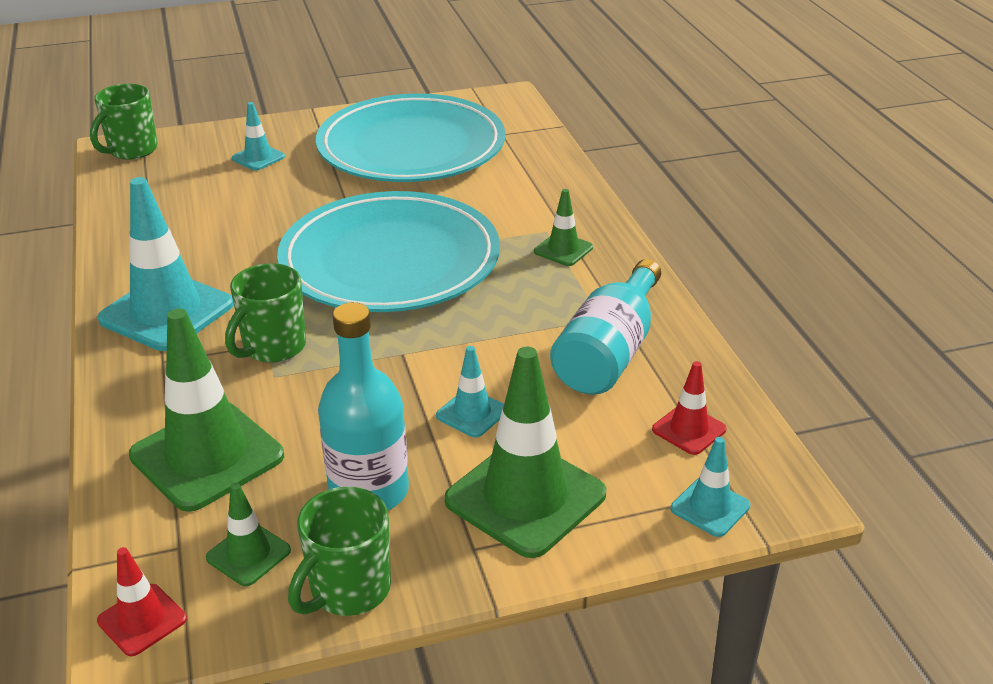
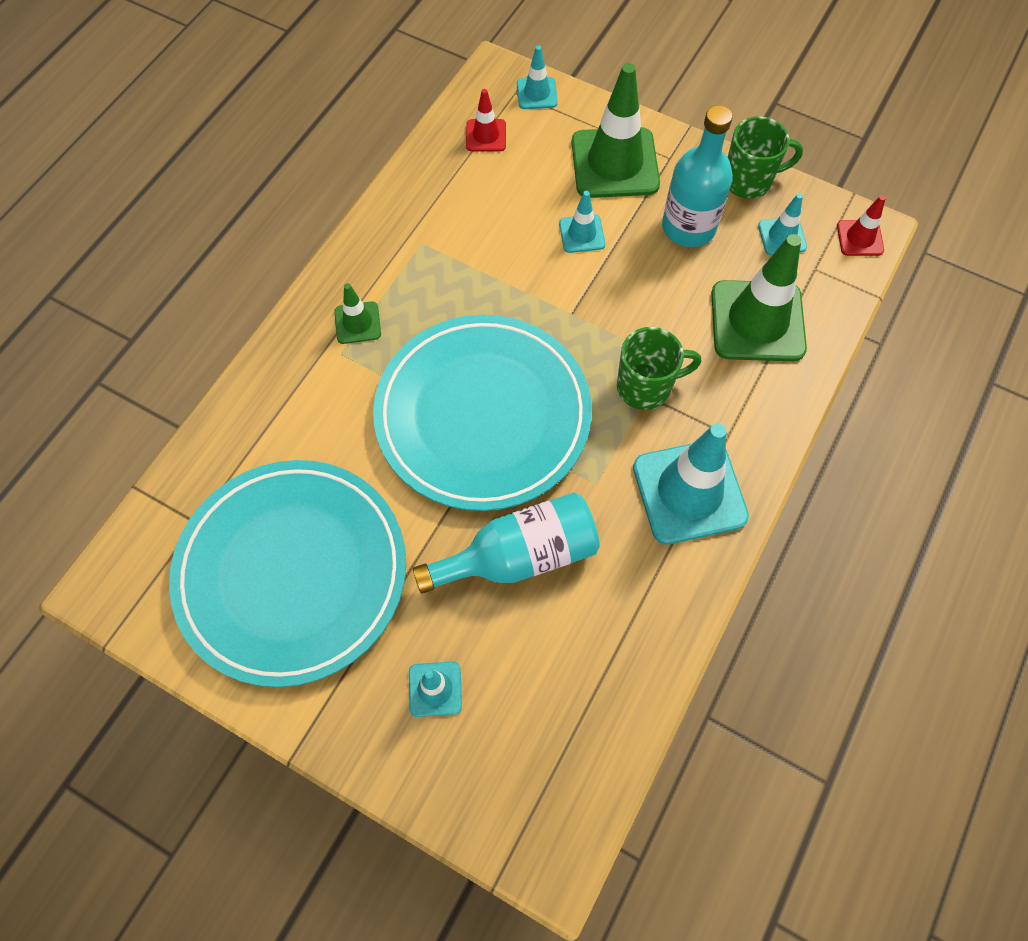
camera: 135 degrees left, 30 degrees up
(132, 150) = (538, 834): green mug -> none
(248, 554) = (782, 236): green traffic cone -> turquoise traffic cone
(609, 353) = (454, 213): turquoise bottle -> turquoise bottle (519, 555)

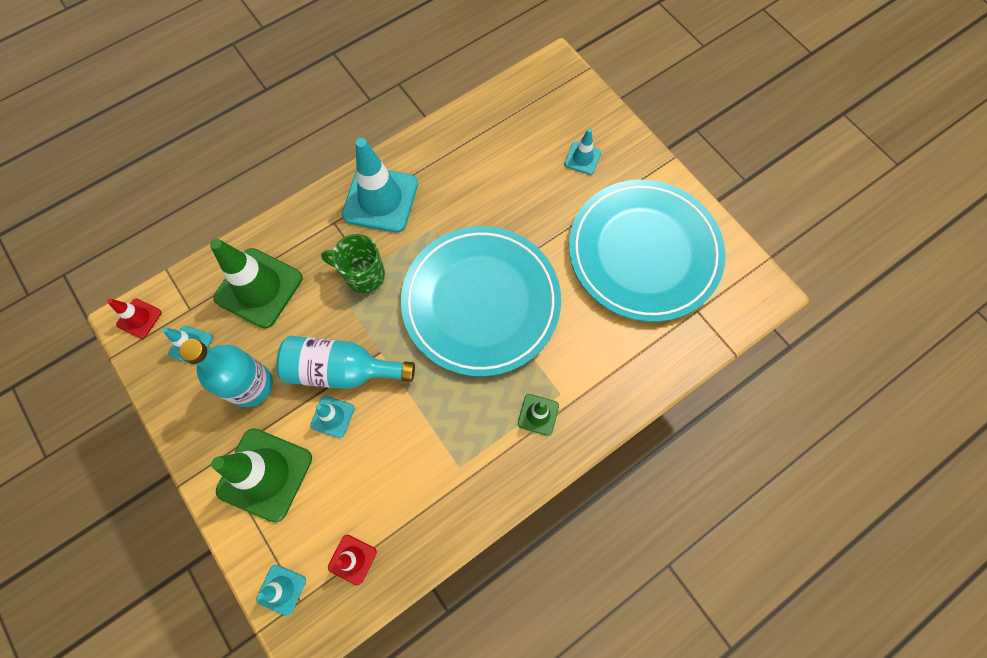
camera: 155 degrees left, 5 degrees up
(519, 555) = (502, 206): turquoise bottle -> turquoise bottle (342, 370)
(749, 181) = (176, 406): green mug -> none

